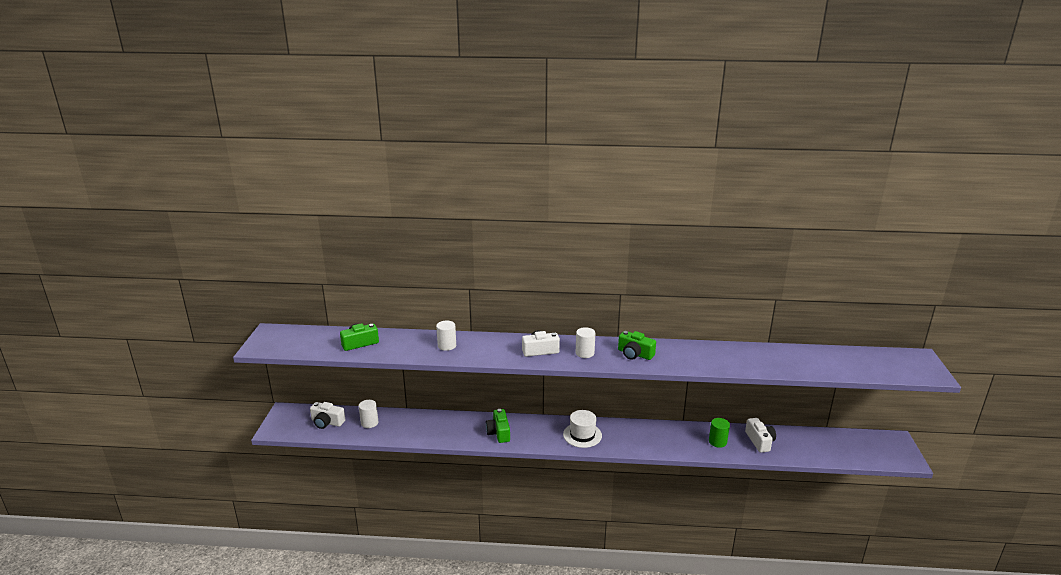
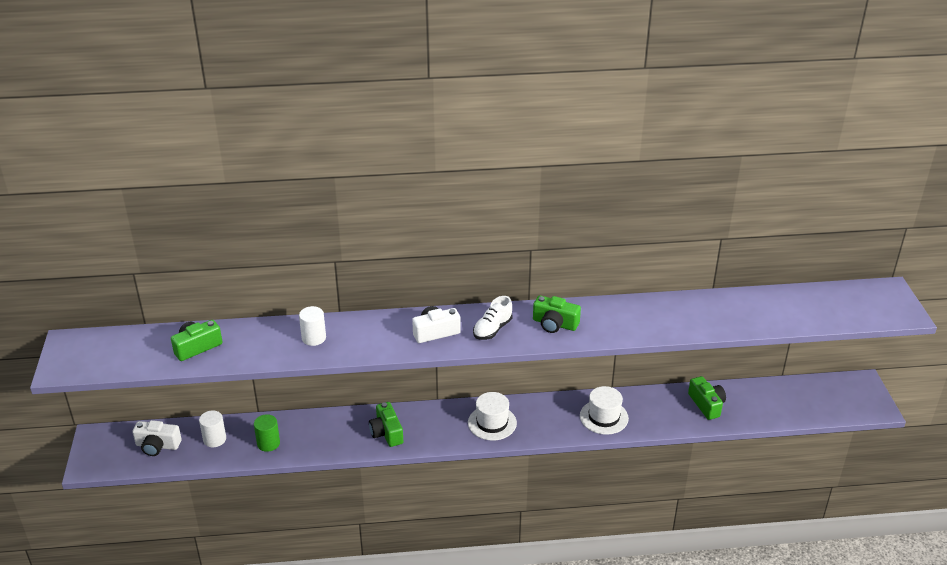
camera: 10 degrees left, 10 degrees up
(584, 353) = (492, 329): white cylinder -> white shoe
(673, 441) = (604, 417): none -> white hat
(717, 442) = (657, 411): green cylinder -> green cylinder (268, 443)
(759, 441) = (706, 404): white camera -> green camera

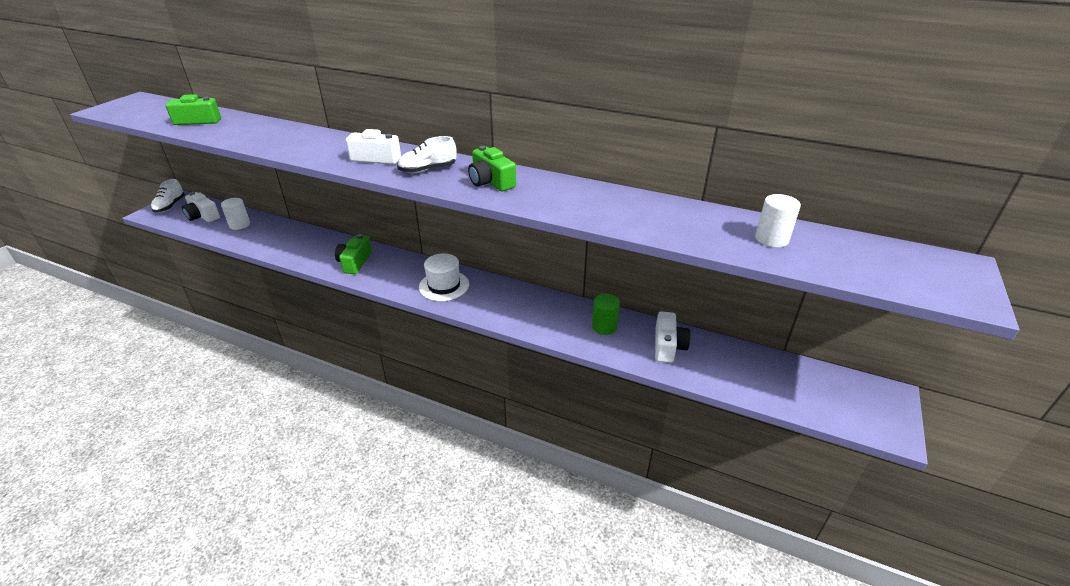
camera: 30 degrees right, 0 degrees up
(99, 449) = (170, 206): none -> white shoe
(268, 443) = (267, 239): green cylinder -> green cylinder (604, 327)
(314, 338) = (281, 137): white cylinder -> white cylinder (771, 239)
(604, 417) = (549, 318): white hat -> none
(706, 404) = (668, 346): green camera -> white camera

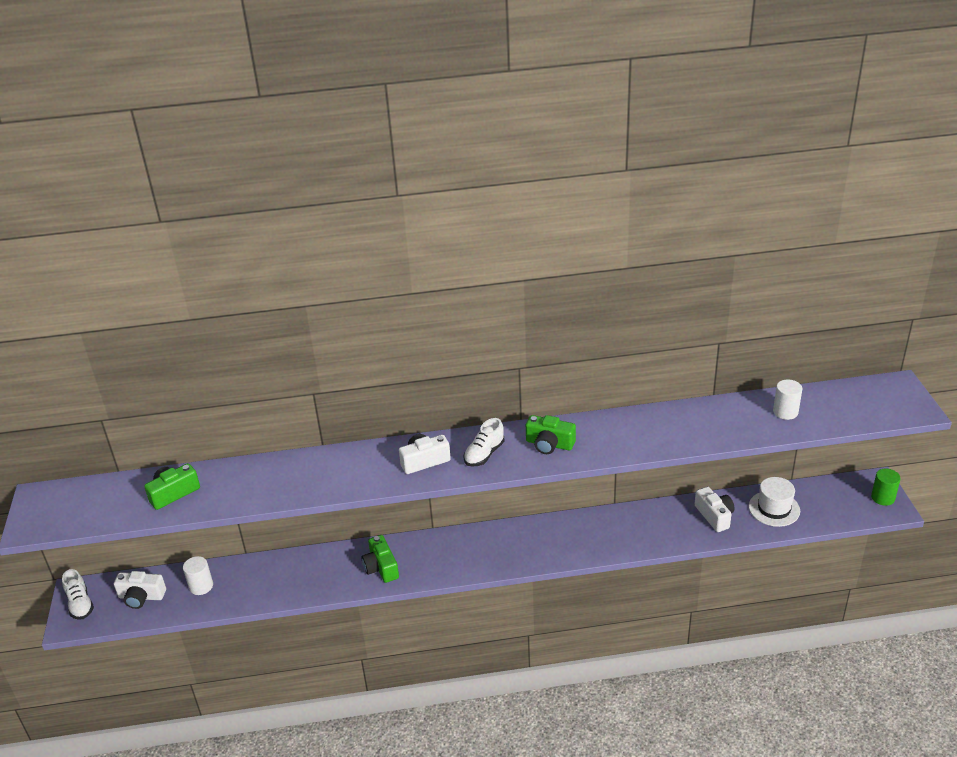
camera: 30 degrees left, 0 degrees up
(444, 286) = (491, 550): white hat -> white hat (774, 508)
(604, 327) = (656, 522): green cylinder -> green cylinder (883, 498)

